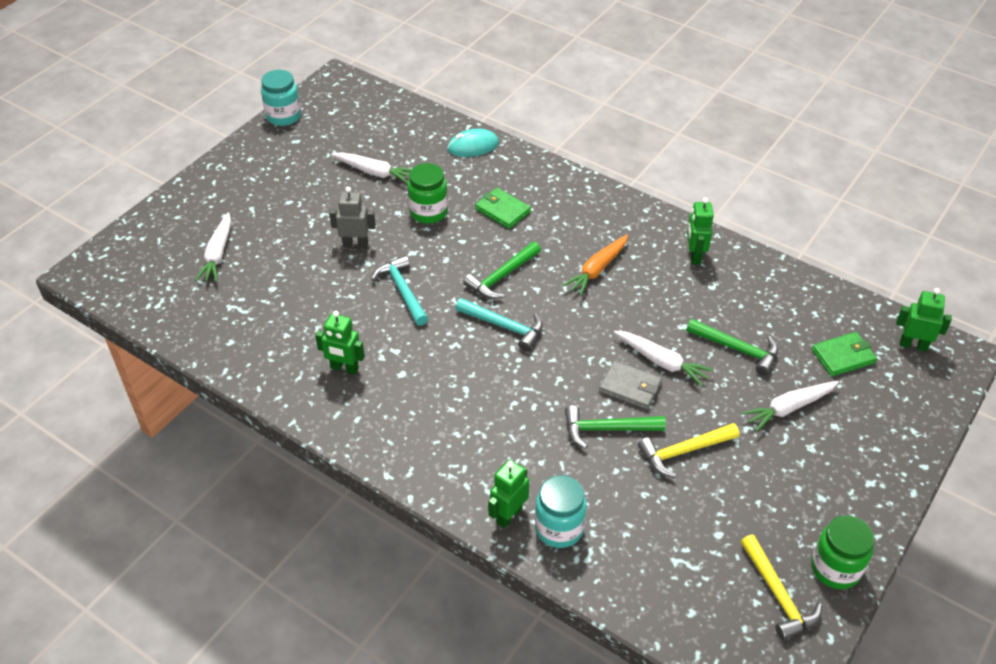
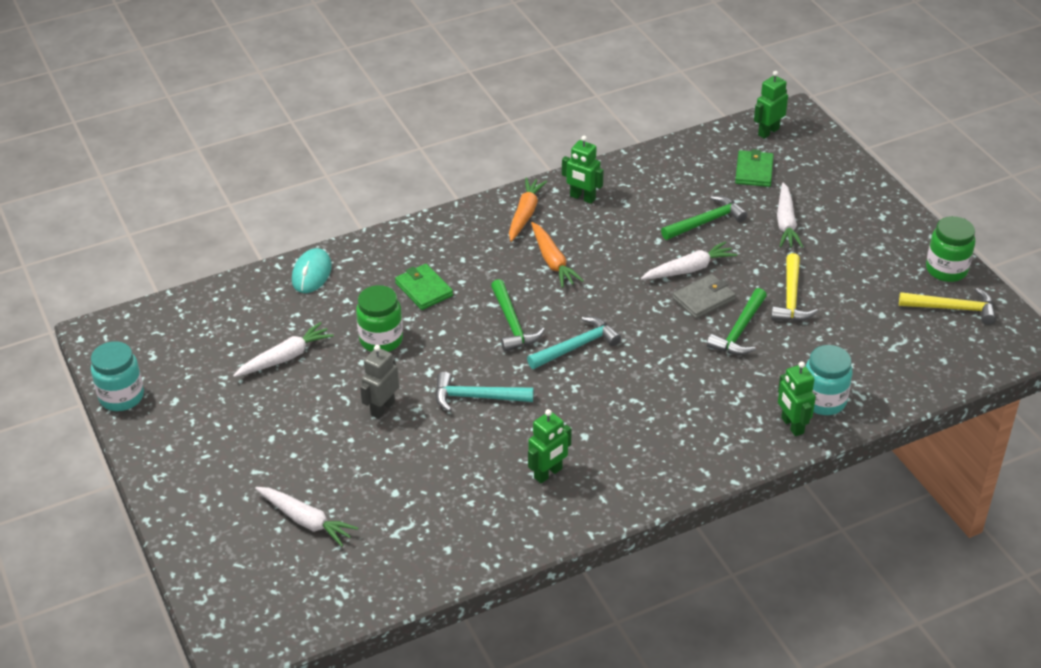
camera: 60 degrees left, 5 degrees down
(502, 210) = (423, 289): green wallet -> green wallet turned 75 degrees clockwise
(641, 230) = (525, 214): none -> orange carrot

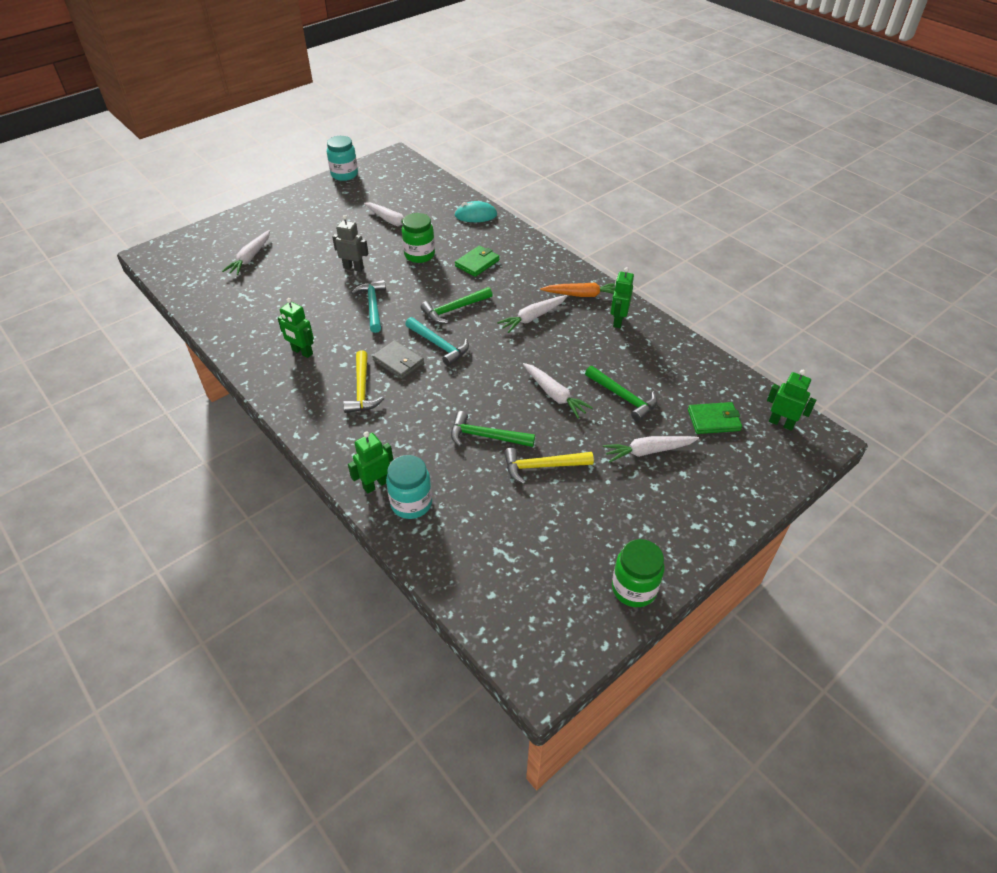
camera: 75 degrees right, 5 degrees up
(552, 261) = (532, 317): orange carrot -> white carrot
(703, 299) = (519, 409): grey wallet -> grey wallet (398, 361)
(952, 308) = (573, 598): yellow hammer -> yellow hammer (362, 389)

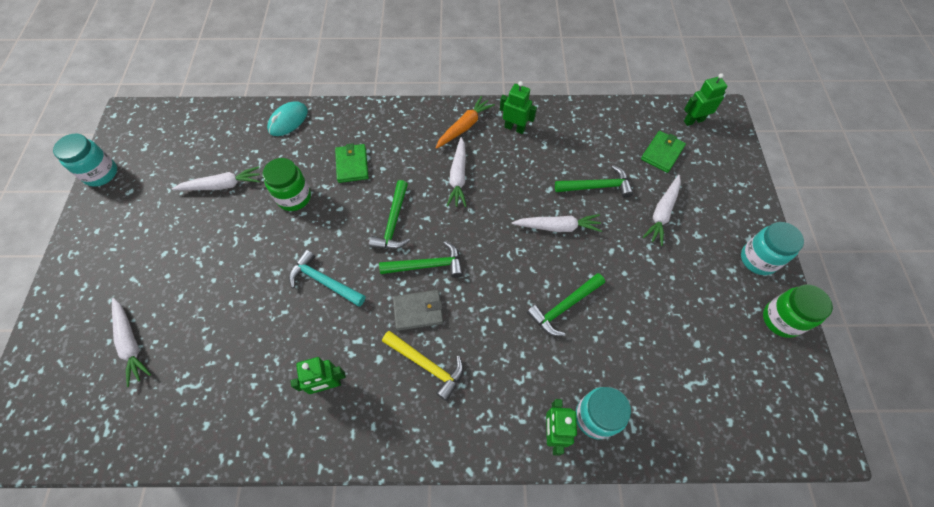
camera: 50 degrees left, 15 degrees up
(353, 268) = (253, 261): grey robot -> none
(439, 345) = (427, 265): turquoise hammer -> green hammer
(542, 466) = (626, 291): yellow hammer -> none
(618, 321) = (515, 128): green robot -> green robot turned 150 degrees clockwise
(680, 542) = (758, 259): none -> turquoise jar

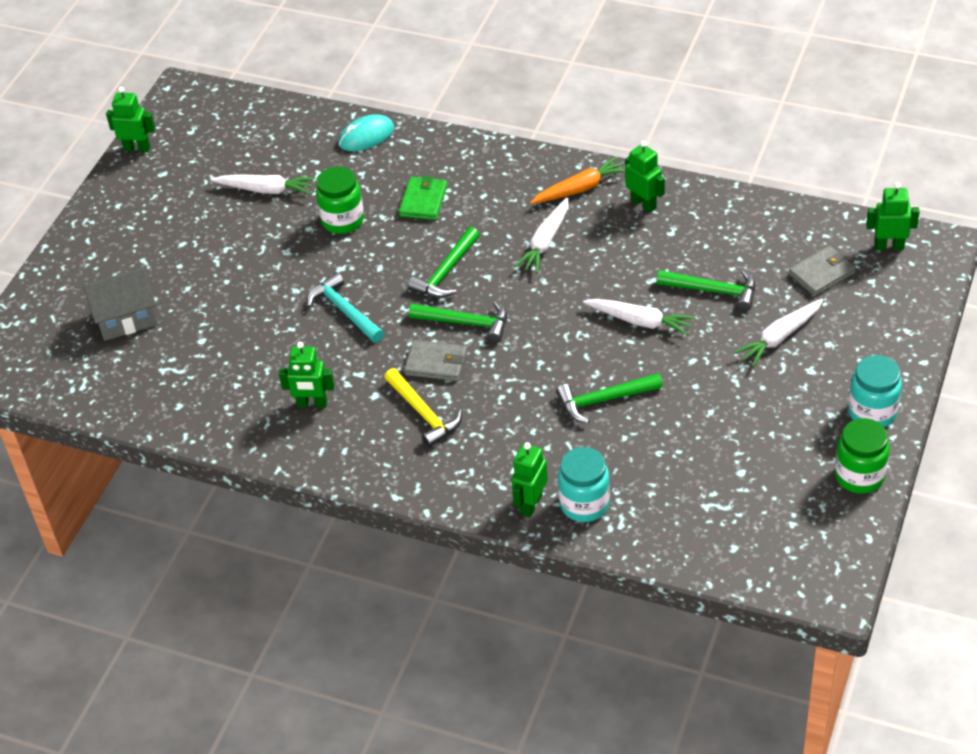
camera: 25 degrees right, 15 degrees down
(101, 174) = (137, 148): turquoise jar -> green robot
(131, 343) = (126, 318): white carrot -> grey house
(662, 153) = (821, 273): green wallet -> grey wallet

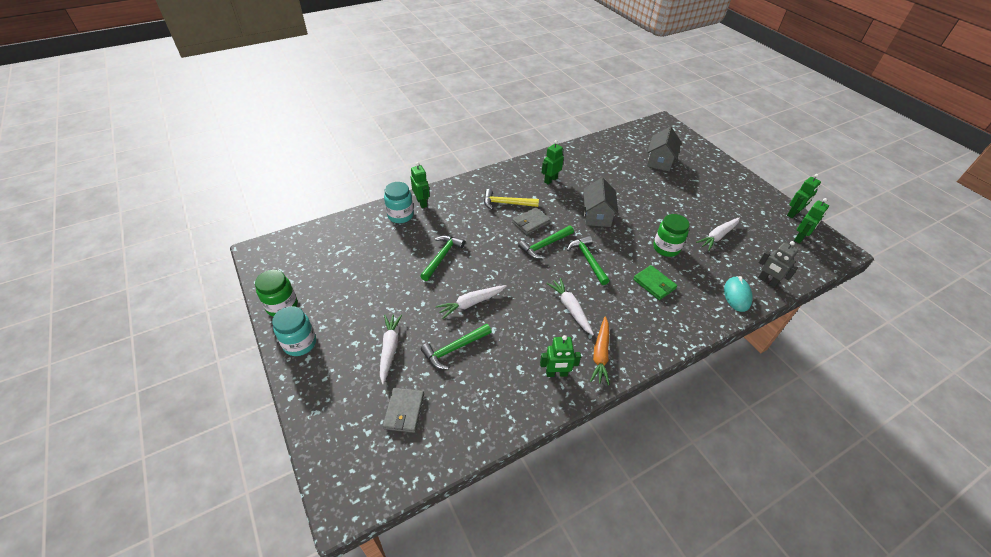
camera: 125 degrees right, 0 degrees up
(312, 124) = (767, 281): none -> grey robot
(344, 311) = (597, 215): turquoise hammer -> grey house
(889, 246) = (378, 472): green robot -> green robot (800, 238)

